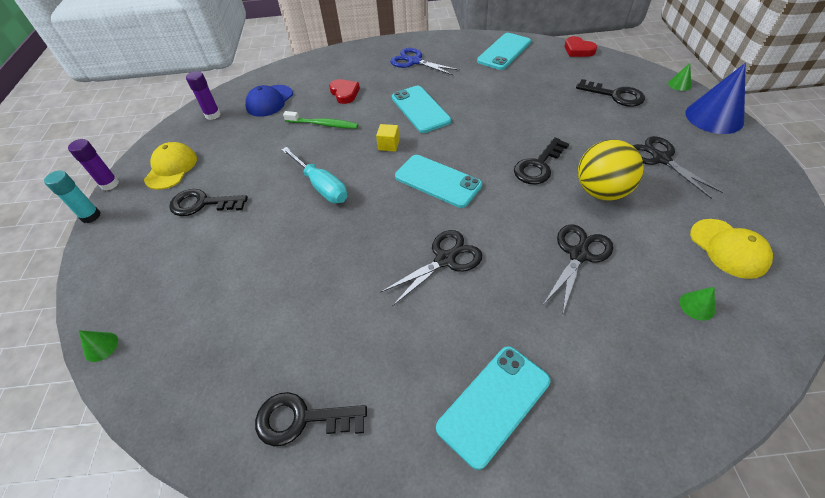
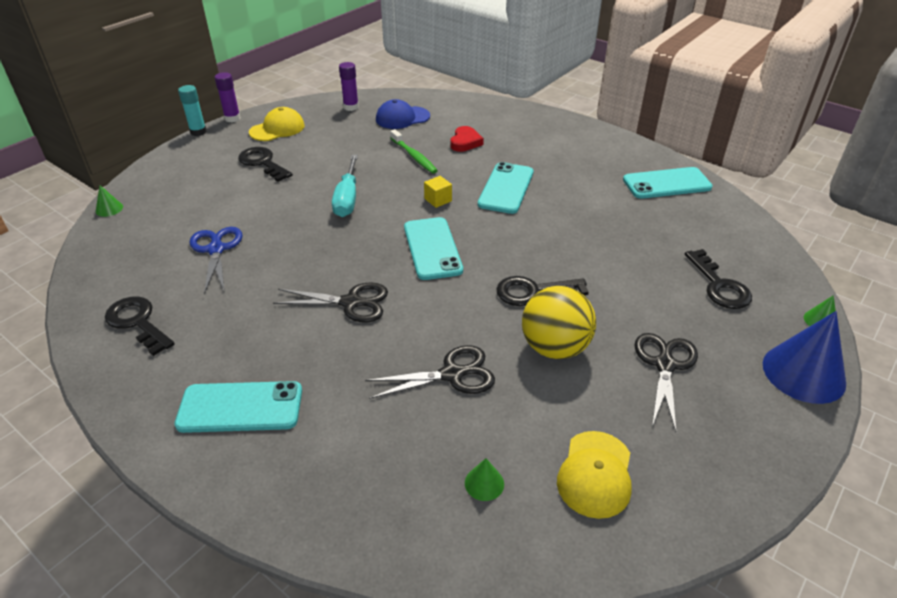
camera: 40 degrees right, 10 degrees down
(414, 61) = (564, 148): blue scissors -> blue scissors (216, 249)
(578, 50) = (754, 224): red heart -> none

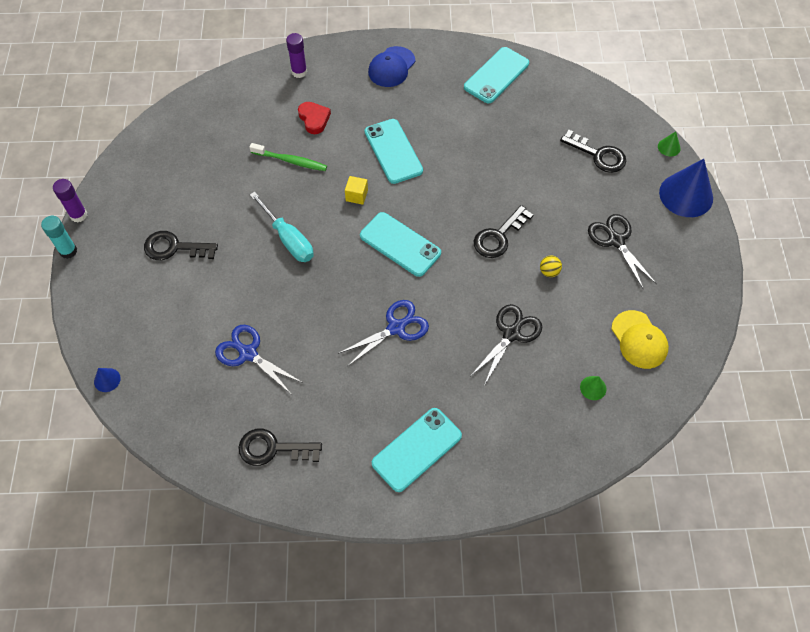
camera: 40 degrees left, 20 degrees up
(109, 209) = (107, 380): green cone -> blue cone
(277, 129) = (137, 202): yellow cap -> none
(351, 107) = (172, 135): purple glue stick -> purple glue stick (299, 72)
(351, 303) = (396, 328): black scissors -> blue scissors
(402, 118) = (232, 121): blue cap -> blue cap (391, 67)
(554, 348) = (549, 272): yellow ball -> yellow ball, size x0.41

